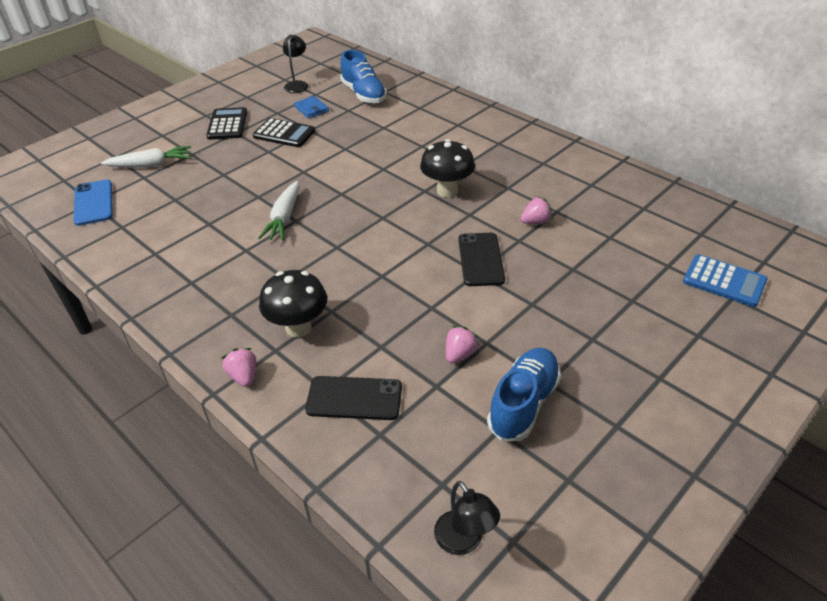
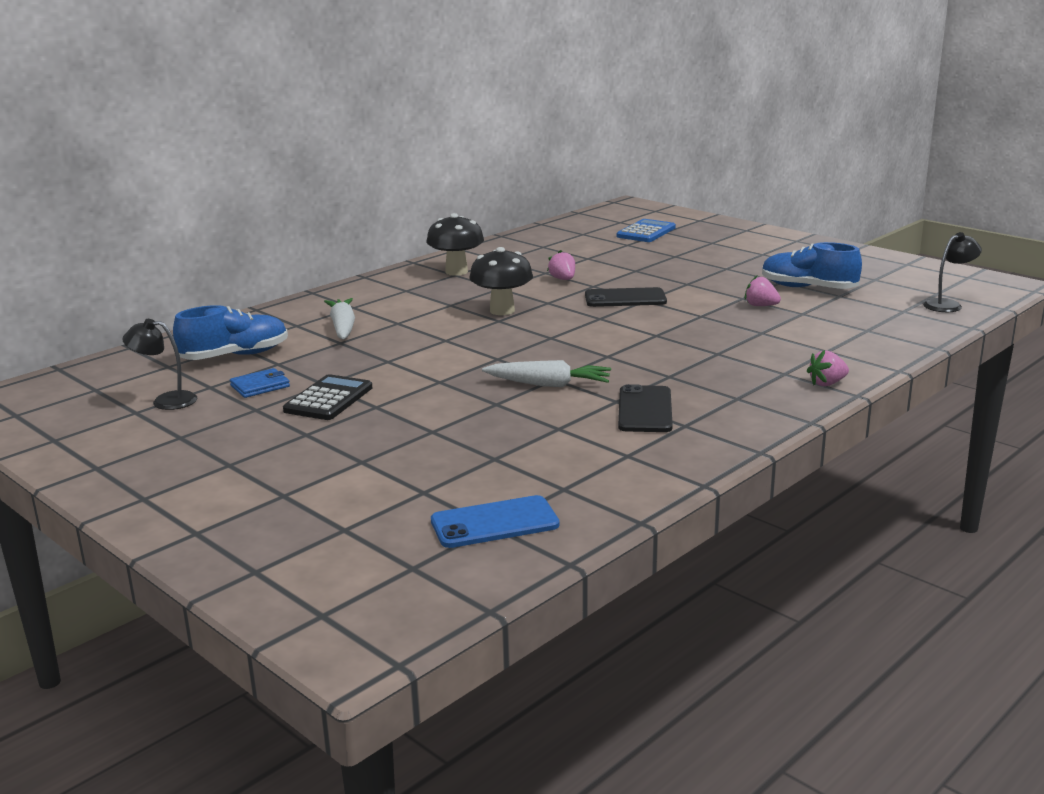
camera: 90 degrees left, 20 degrees down
(151, 165) = (386, 490): white carrot -> white carrot (342, 327)
(227, 124) = (275, 442): black calculator -> none
(298, 328) = (748, 365): black mushroom -> black mushroom (456, 272)
(354, 398) = (832, 339): black phone -> black phone (644, 410)

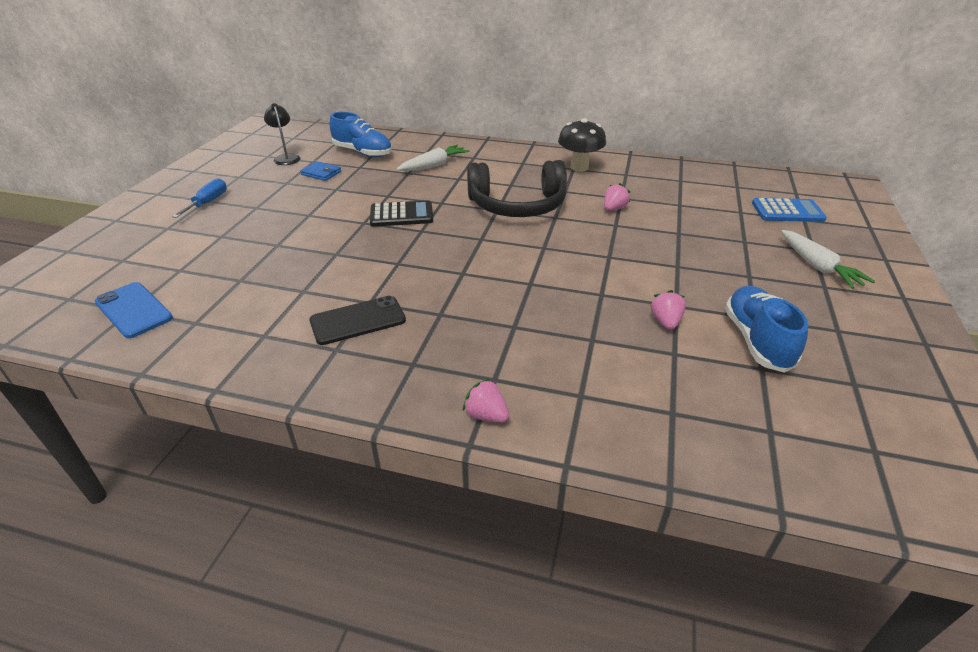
camera: 60 degrees right, 15 degrees up
(240, 463) = (208, 203): none -> blue screwdriver
(328, 399) = (312, 197): black calculator -> black calculator (401, 215)
(502, 311) = (517, 205): black mushroom -> black headphones
(549, 384) = (384, 264): white carrot -> white carrot (818, 267)
(625, 298) = (601, 246): black phone -> none
(948, 305) = (842, 470): black lamp -> none

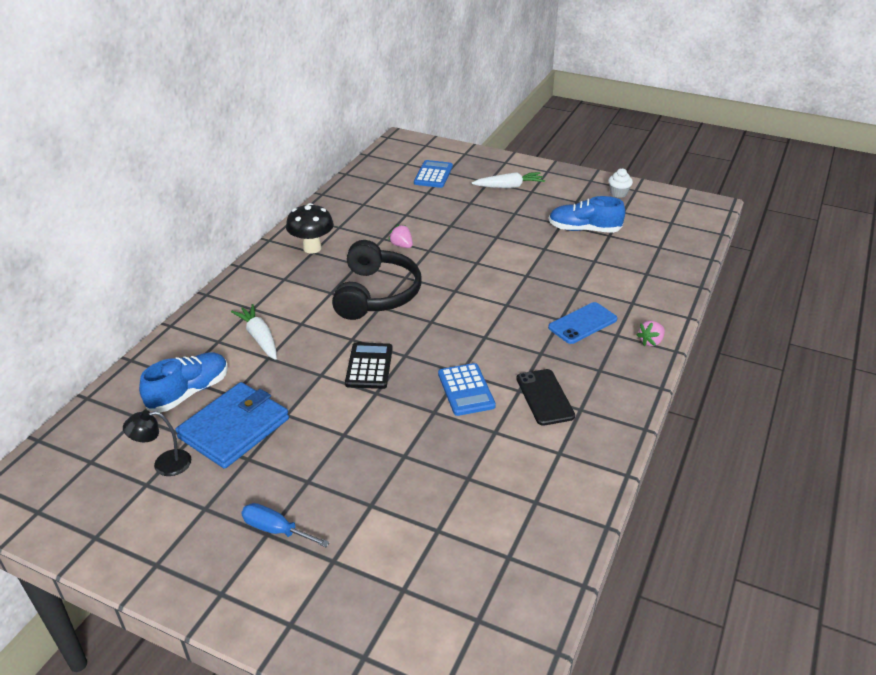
camera: 80 degrees left, 0 degrees up
(133, 310) = (509, 554): blue phone -> blue phone (582, 323)
(321, 173) = (234, 428): blue wallet -> blue wallet, size x2.18
(369, 268) = (466, 390): none -> blue calculator
(665, 322) = (562, 256): pink strawberry -> none
(915, 377) = (618, 193): none -> white cupcake

